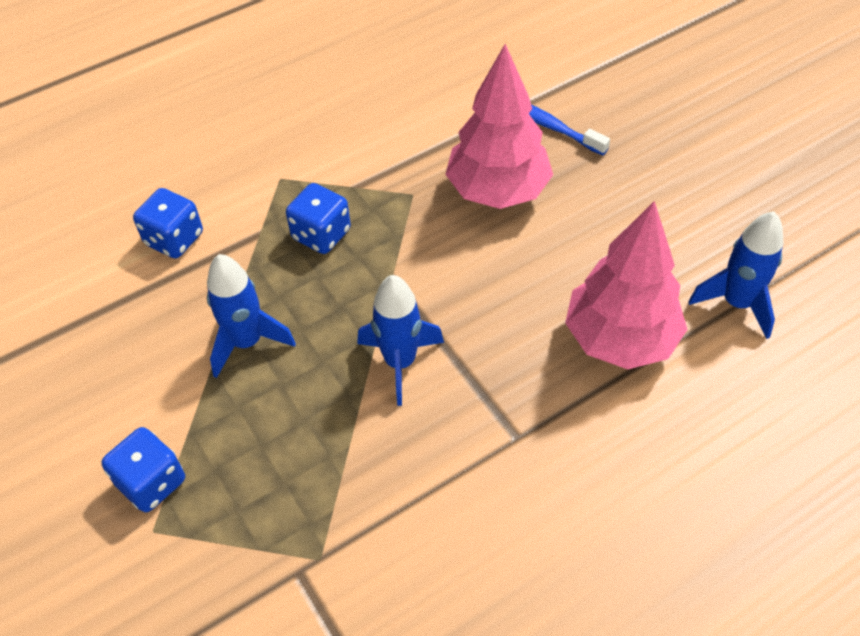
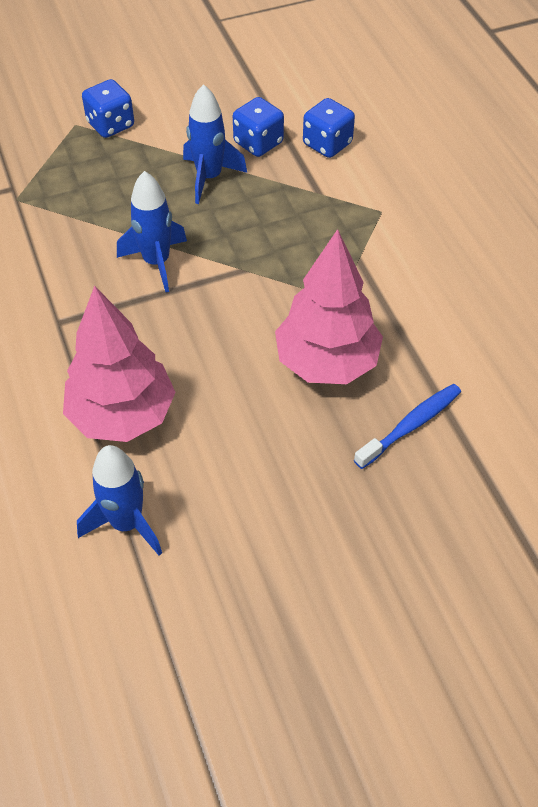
camera: 100 degrees right, 0 degrees up
(321, 234) = (307, 230): blue dice -> blue dice (258, 143)

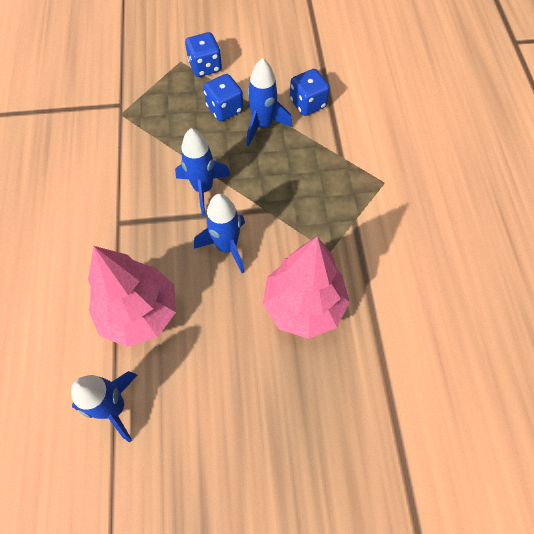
camera: 15 degrees right, 10 degrees up
(209, 320) = (227, 247): none -> blue rocket
(327, 144) = (359, 115): blue dice -> blue dice (224, 109)
(411, 425) = (352, 378): blue toothbrush -> none

